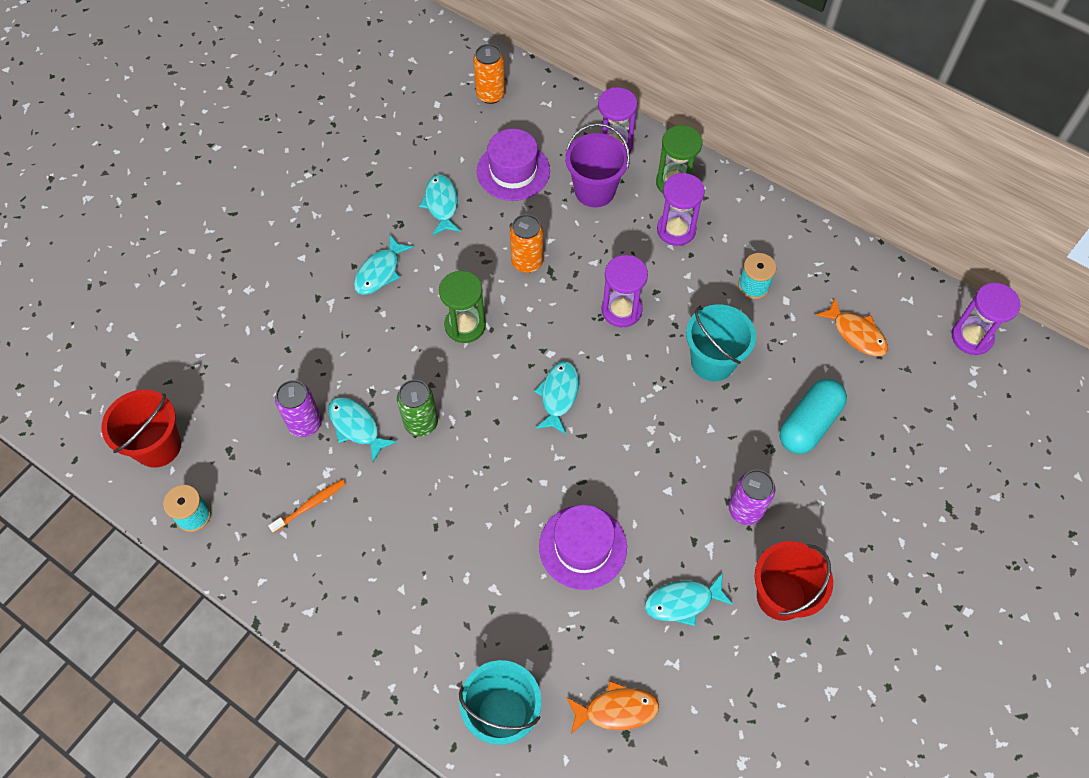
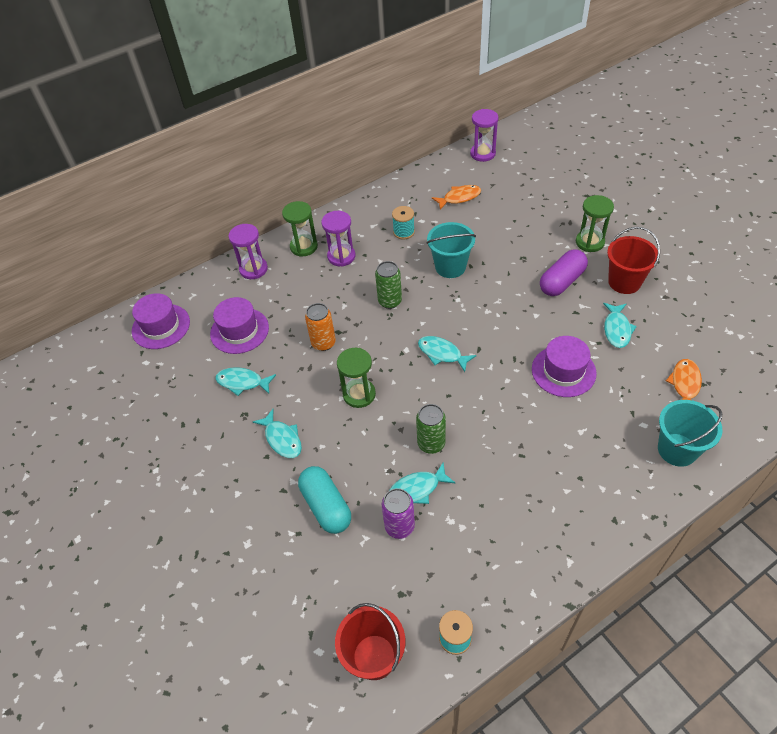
camera: 65 degrees left, 10 degrees down
(310, 505) = (476, 539): orange toothbrush -> none
(490, 95) = (161, 326): orange can -> purple hat
(594, 191) = (285, 289): purple bucket -> none
(621, 310) = (390, 301): purple hourglass -> green can
(745, 510) = (561, 281): purple can -> purple capsule
(808, 424) = (512, 236): turquoise capsule -> turquoise capsule (326, 506)
(844, 532) = (590, 242): none -> green hourglass

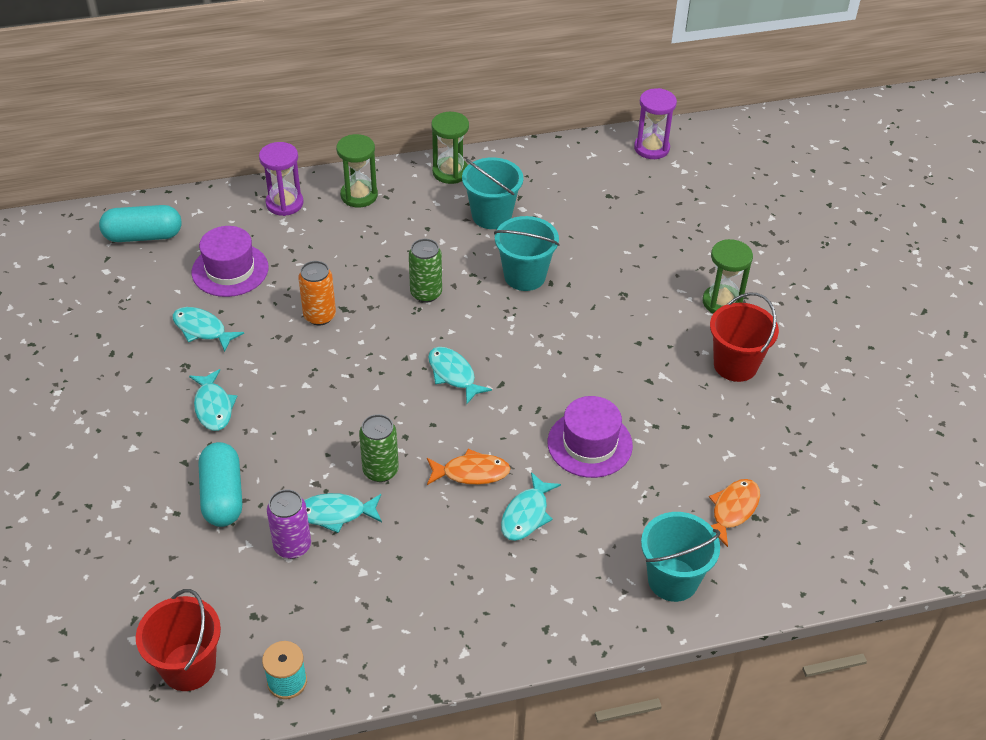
camera: 15 degrees right, 5 degrees down
(161, 326) = (143, 236): purple hat -> turquoise capsule
(341, 256) = (398, 221): purple hourglass -> none
(359, 394) = (328, 388): green hourglass -> green hourglass (450, 172)
(404, 232) = (491, 216): turquoise spool -> turquoise bucket
(459, 198) = (587, 195): orange fish -> orange fish (471, 473)
(561, 281) = (654, 338): purple capsule -> none
(617, 329) = (688, 418): turquoise fish -> turquoise fish (526, 514)

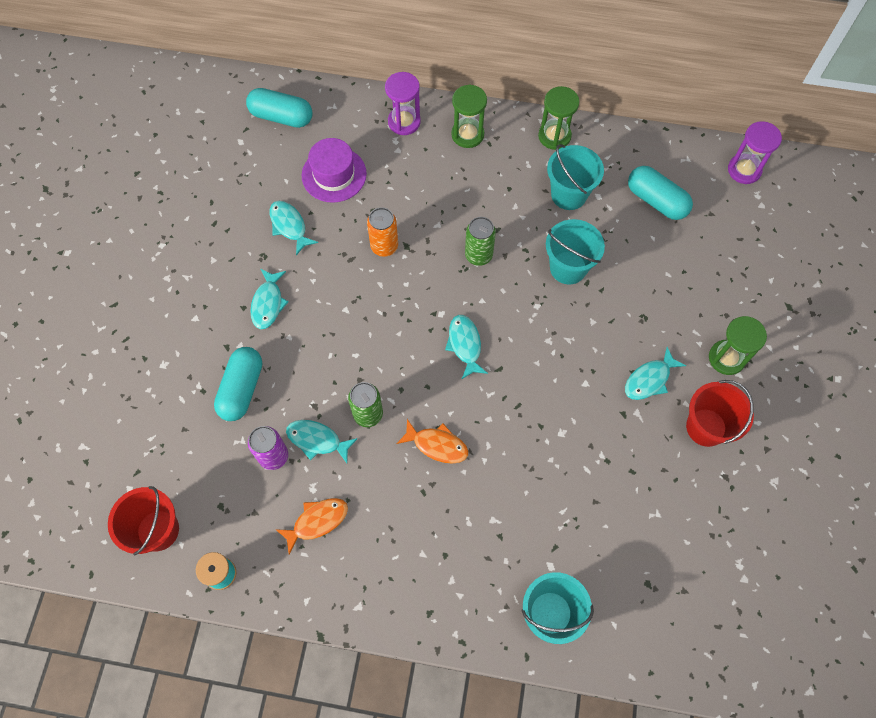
camera: 25 degrees right, 20 degrees up
(526, 514) = (462, 502): turquoise fish -> turquoise fish (649, 379)
(581, 196) = (656, 201): none -> turquoise capsule
(589, 444) = (544, 456): purple hat -> none
(732, 510) = (632, 569): orange fish -> orange fish (317, 521)

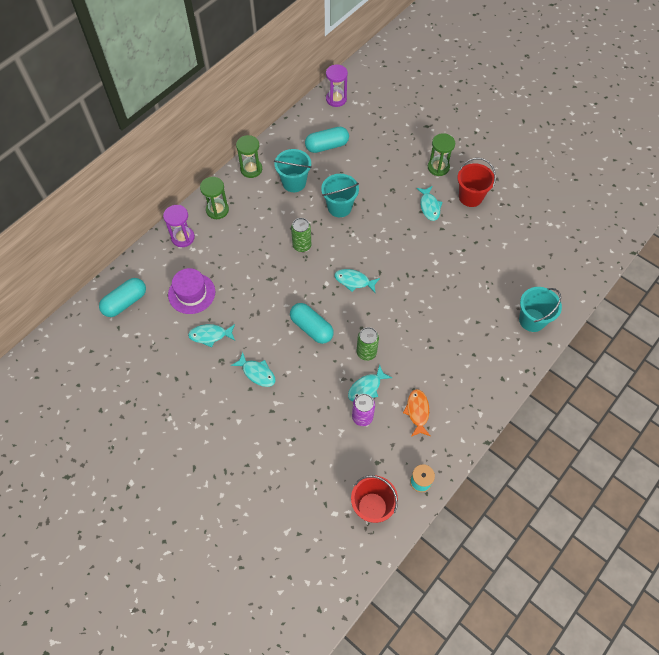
camera: 60 degrees left, 5 degrees down
(241, 389) = (306, 415): turquoise capsule -> turquoise capsule (311, 328)
(384, 246) = (262, 290): orange can -> none
(437, 445) = (407, 326): orange fish -> none

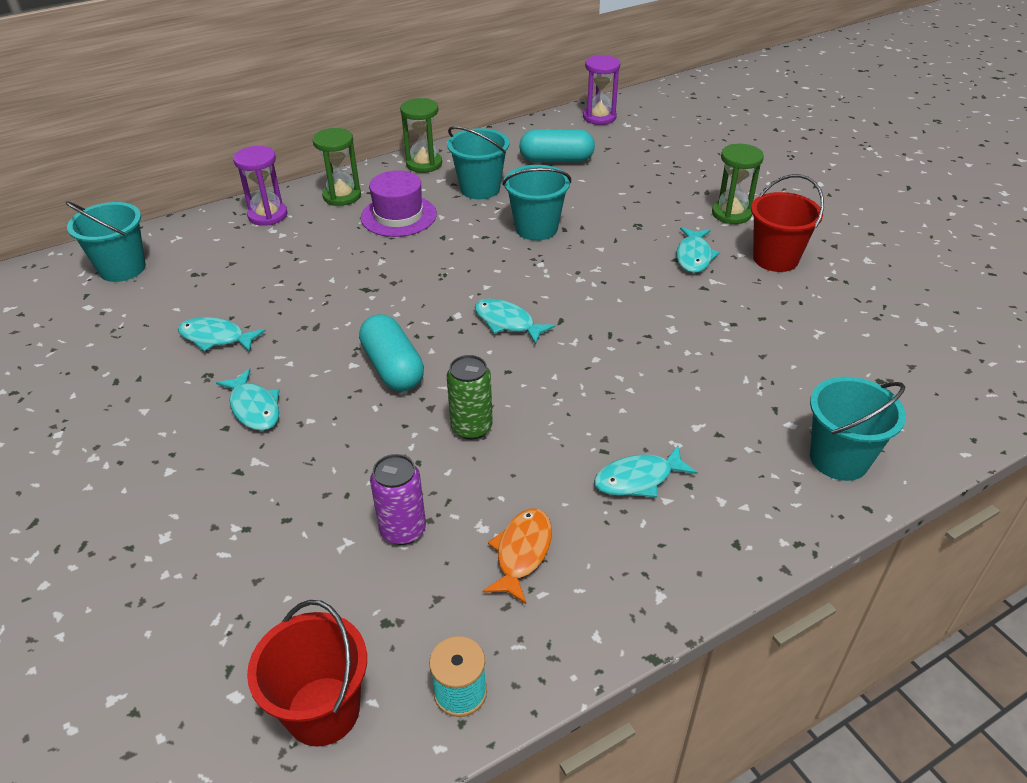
camera: 20 degrees right, 20 degrees down
(125, 302) = (122, 268): turquoise capsule -> turquoise bucket
(191, 293) = (229, 280): purple hat -> purple hat (398, 216)
(302, 245) = (445, 260): green can -> none
(366, 387) = (440, 483): turquoise fish -> turquoise fish (638, 479)

